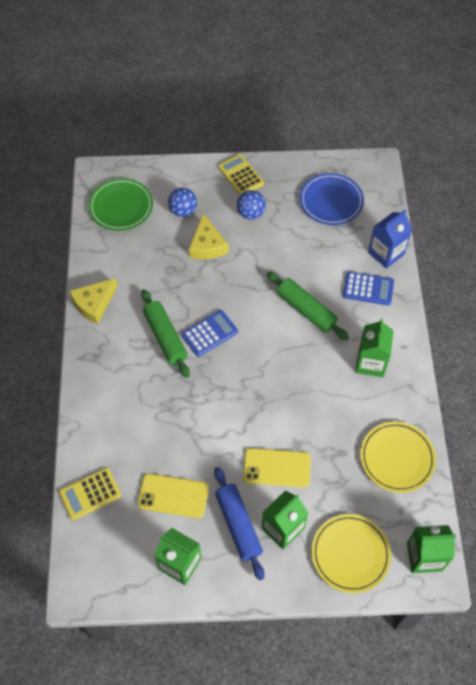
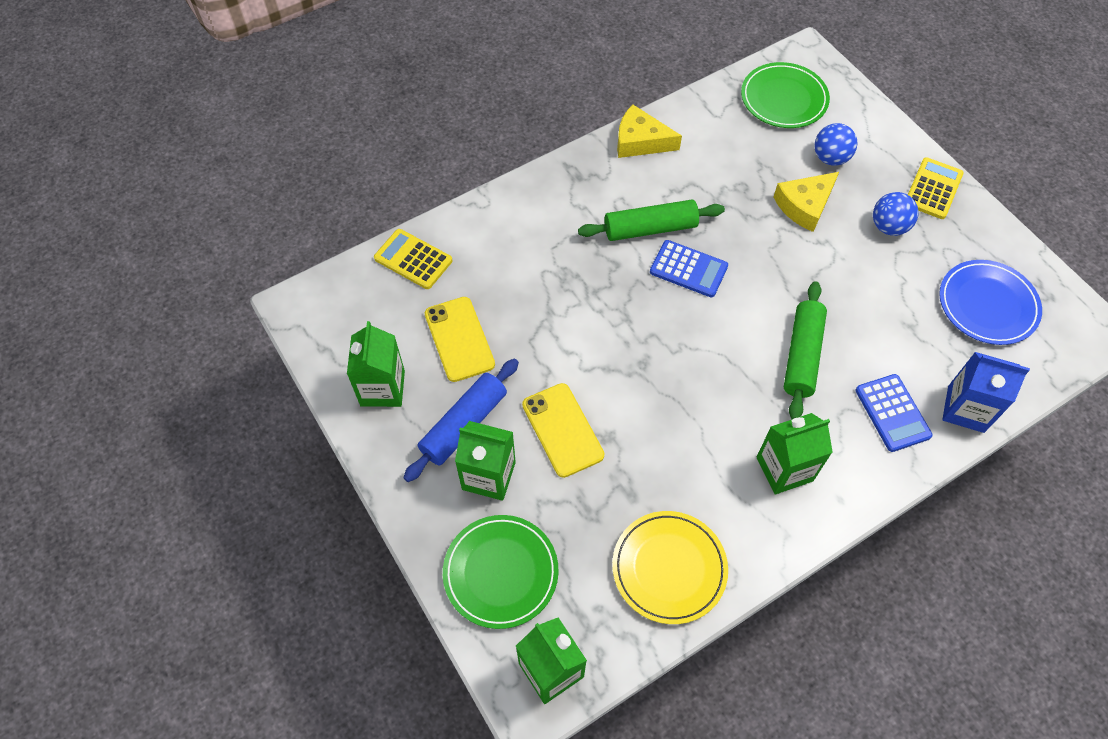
camera: 60 degrees right, 0 degrees up
(165, 337) = (650, 228): green rolling pin -> green rolling pin turned 45 degrees clockwise
(350, 554) = (501, 572): yellow plate -> green plate

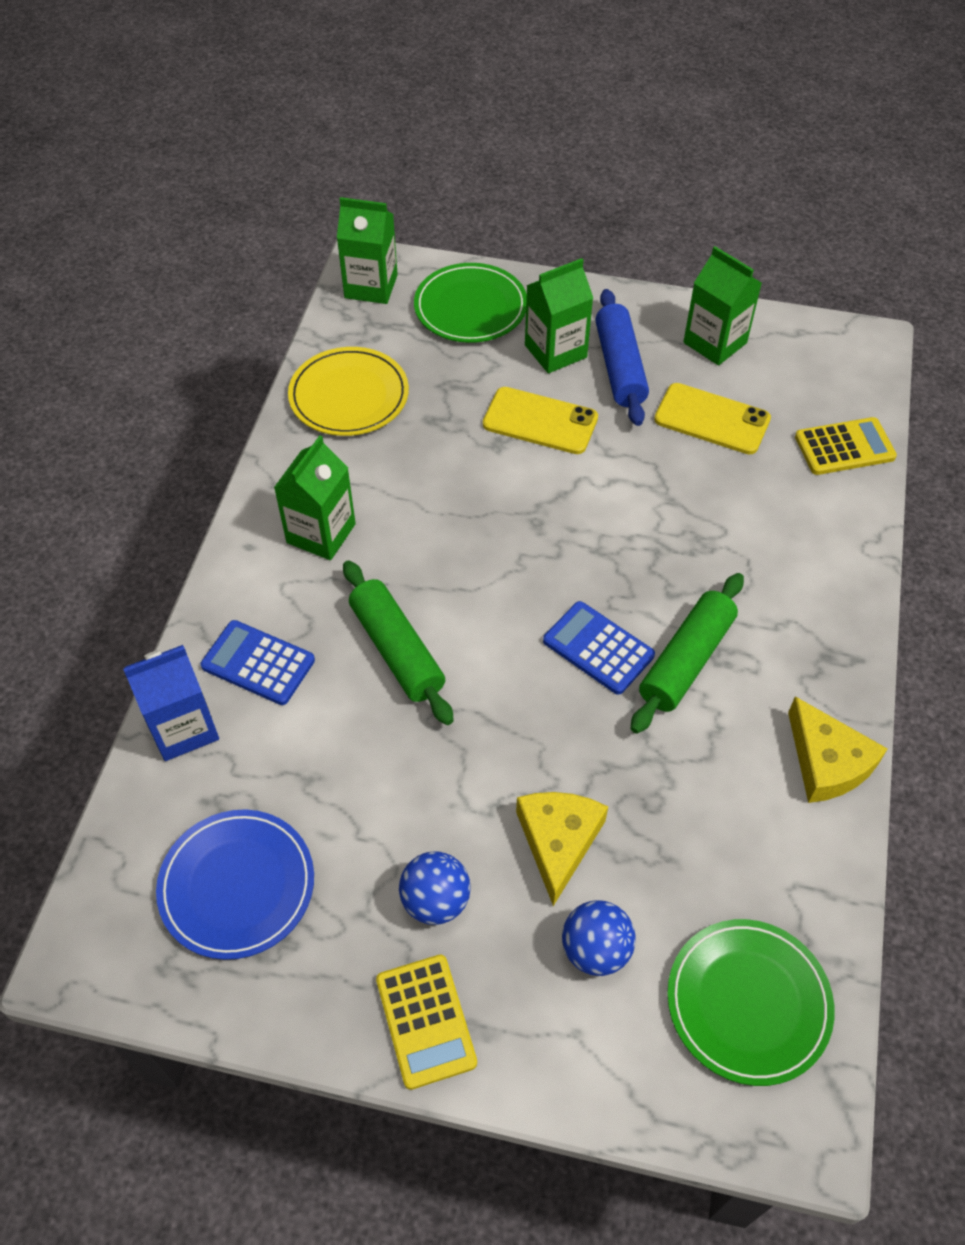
camera: 135 degrees right, 5 degrees down
(640, 141) = (827, 762): yellow cheese -> yellow cheese turned 90 degrees clockwise
(688, 269) = (598, 648): blue calculator -> blue calculator turned 60 degrees clockwise

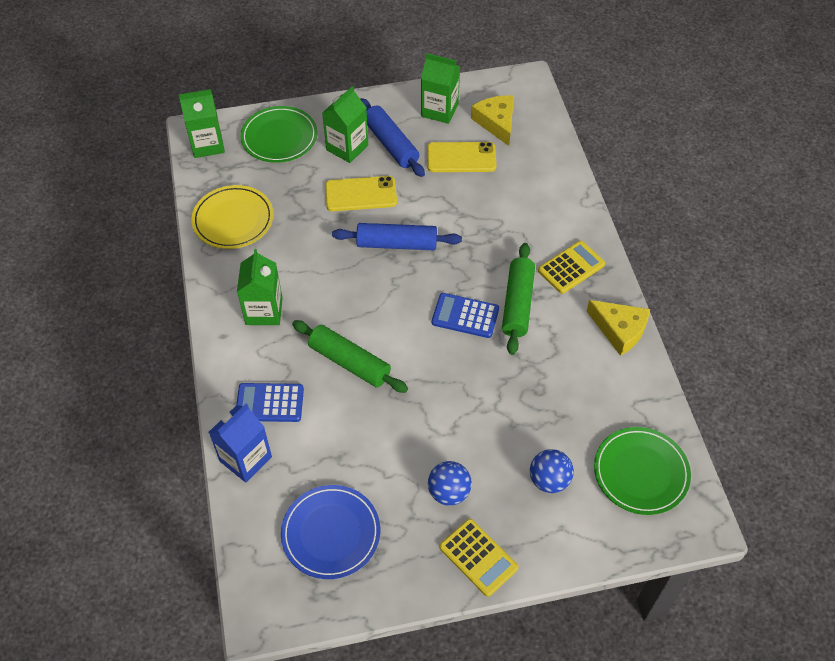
camera: 25 degrees left, 0 degrees up
(553, 508) = (397, 244): none -> blue rolling pin
(558, 841) = (499, 431): yellow cheese -> yellow cheese (496, 122)
(844, 447) = (543, 148): yellow calculator -> yellow calculator (571, 267)

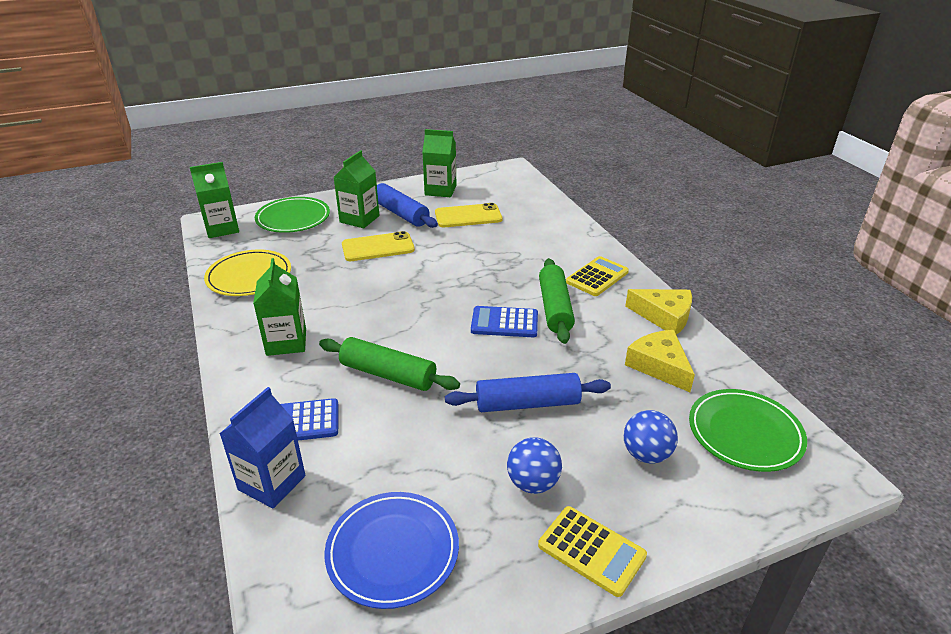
camera: 10 degrees left, 20 degrees down
(397, 244) = (420, 277): blue rolling pin -> blue rolling pin (527, 403)
(496, 122) = (494, 193): yellow cheese -> yellow cheese (659, 366)

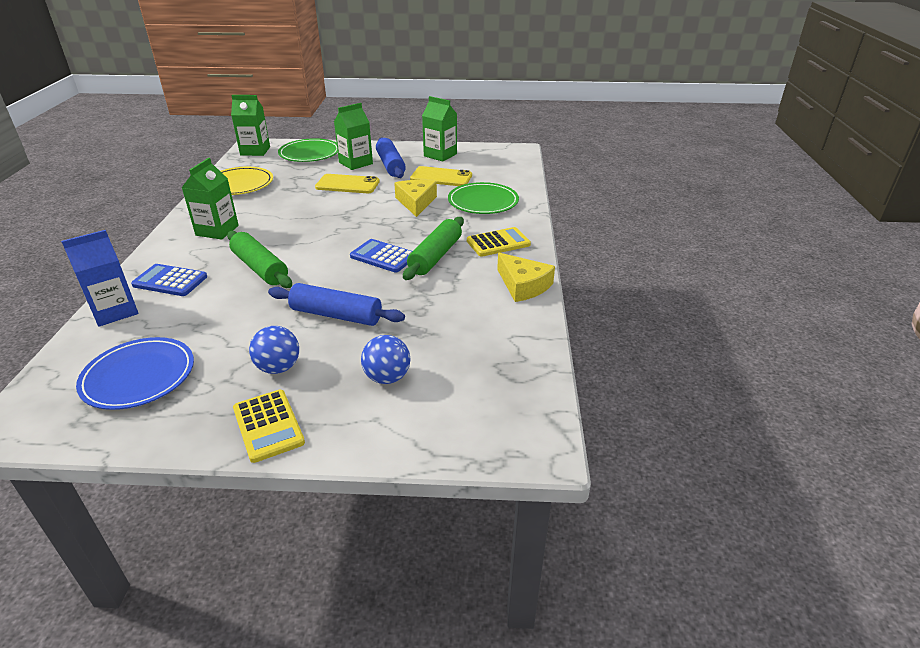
camera: 25 degrees right, 0 degrees up
(659, 366) = (474, 319): yellow cheese -> yellow cheese (416, 202)
(745, 433) = (490, 390): green plate -> green plate (483, 202)

